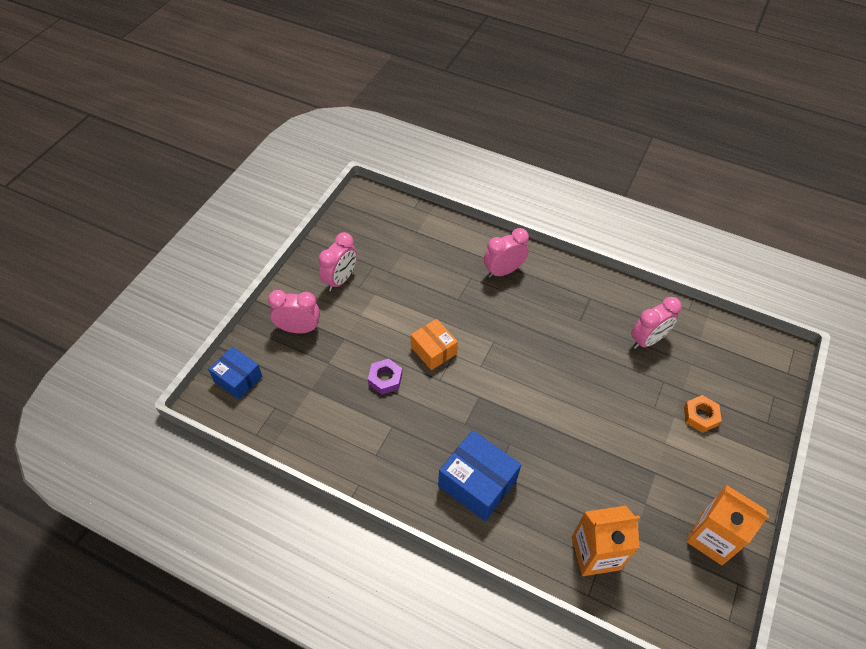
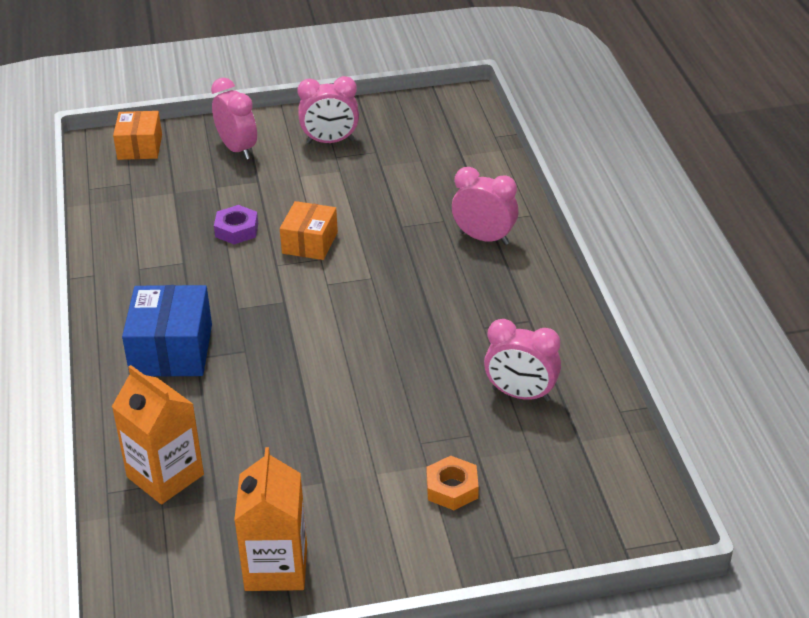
camera: 55 degrees right, 15 degrees down
(238, 379) = (140, 147): blue box -> orange box

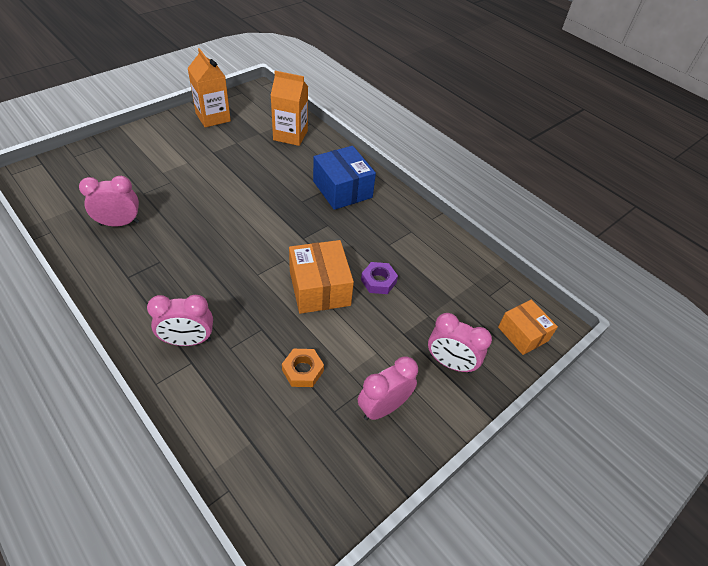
camera: 145 degrees right, 10 degrees up
(310, 243) = (319, 288): orange box -> orange box, size x1.52
(452, 488) = (143, 165): orange nut -> orange nut (302, 370)

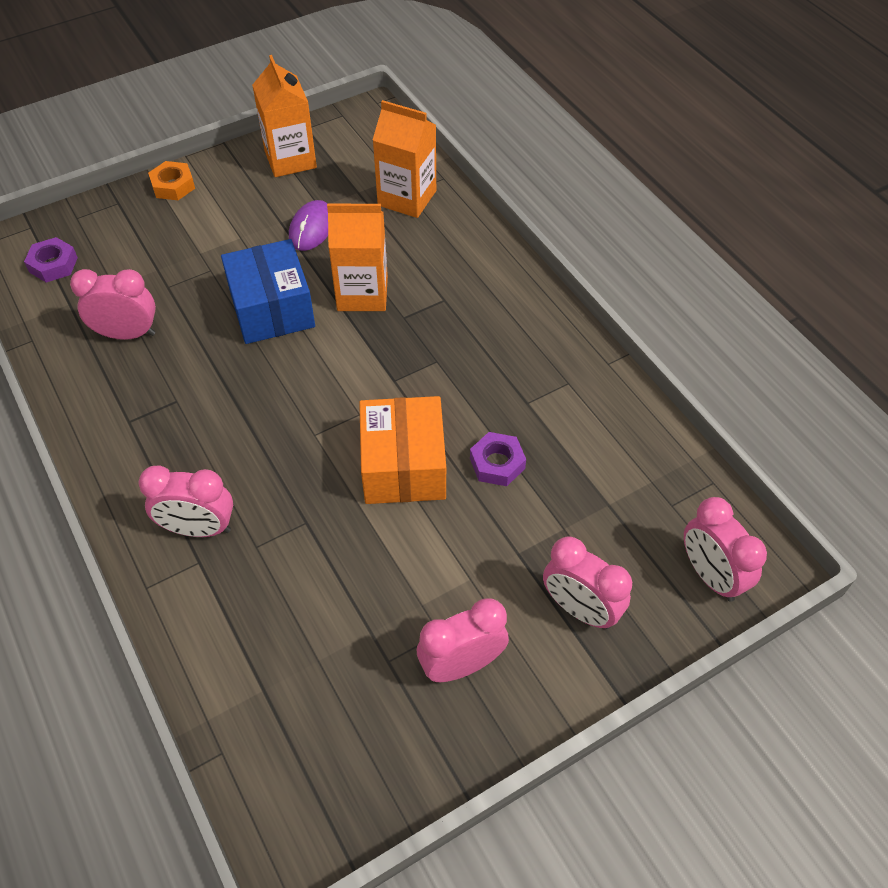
camera: 15 degrees right, 5 degrees up
(61, 185) = (53, 265): none -> purple nut
(233, 155) = (311, 228): none -> purple mouse
(273, 189) = (362, 293): none -> orange carton
(302, 370) = (354, 593): orange nut -> orange nut (173, 186)
(342, 189) = (472, 300): blue box -> blue box (272, 309)
(523, 334) = (710, 575): orange box -> pink clock

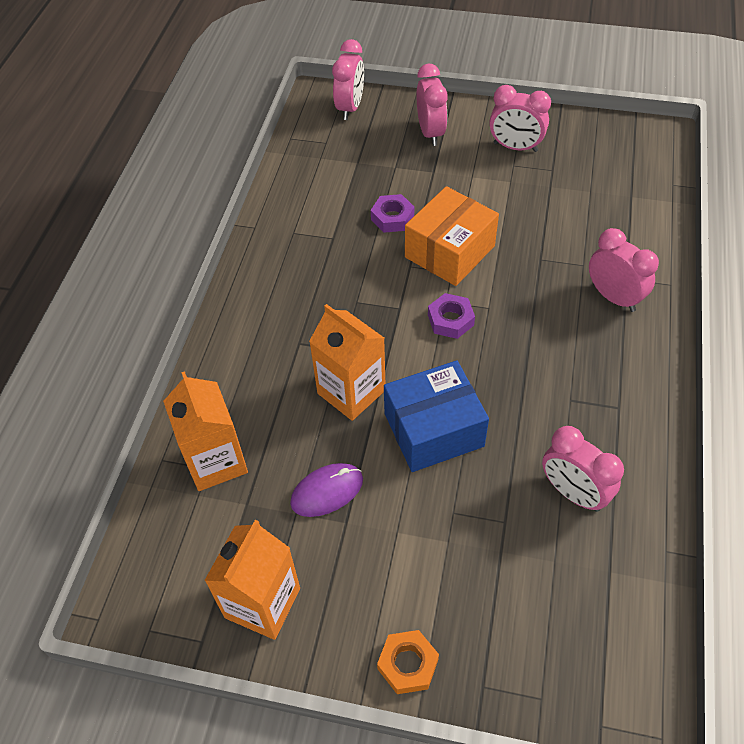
camera: 135 degrees left, 0 degrees up
(53, 265) = (601, 639): purple nut -> purple nut (450, 320)
(272, 309) = (433, 430): blue box -> blue box turned 45 degrees clockwise

